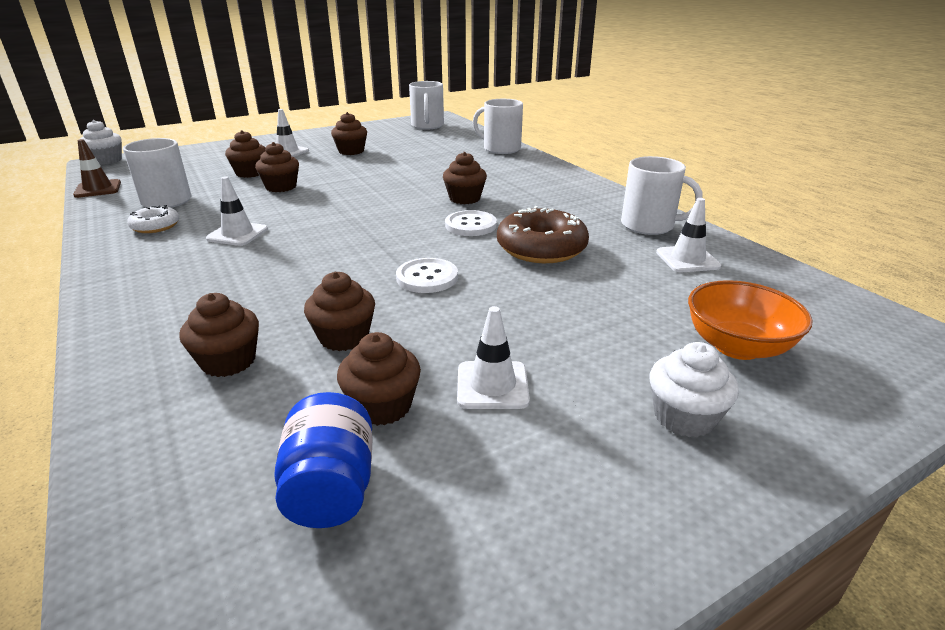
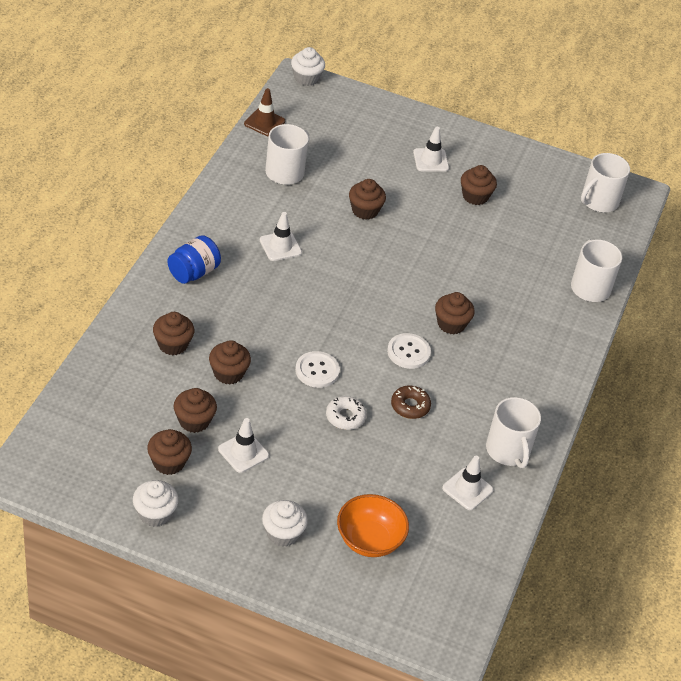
camera: 45 degrees right, 15 degrees up
(155, 226) = (251, 200): white donut -> white donut (345, 417)
(250, 173) = (369, 174): brown cupcake -> brown cupcake (168, 462)
(331, 488) = (138, 435): blue jar -> blue jar (193, 272)
(535, 566) = (155, 514): none -> white cupcake
(541, 248) = (410, 406): brown donut -> brown donut, size x0.55

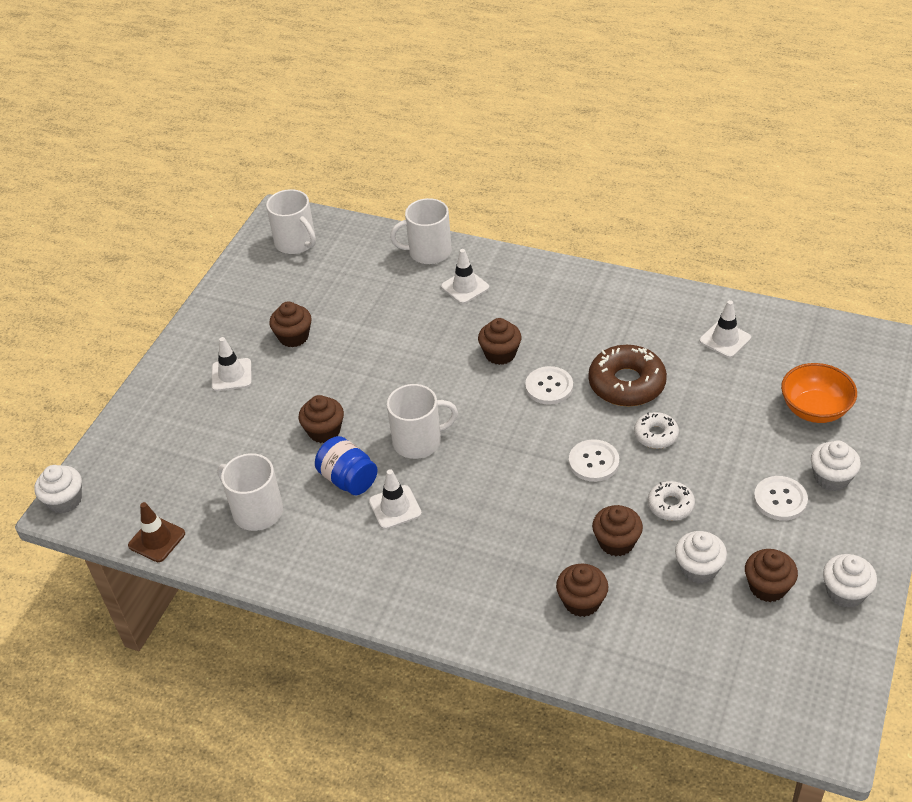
camera: 80 degrees left, 0 degrees up
(193, 272) = (452, 592): blue jar -> blue jar (348, 479)
(194, 421) = (698, 568): brown cupcake -> white cupcake
(243, 452) = (732, 519): white traffic cone -> white traffic cone (465, 287)
(261, 490) = (780, 499): none -> white button
(263, 414) = (670, 505): none -> white donut
(410, 406) = (626, 384): brown donut -> brown donut, size x1.81
(508, 450) = (666, 311): white mug -> white mug (418, 441)

